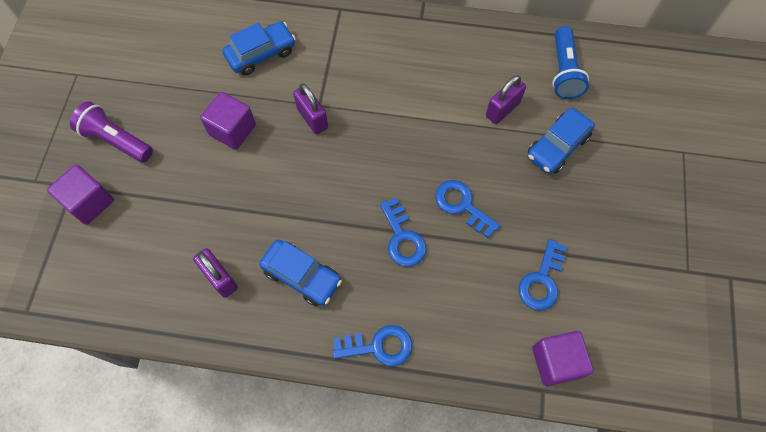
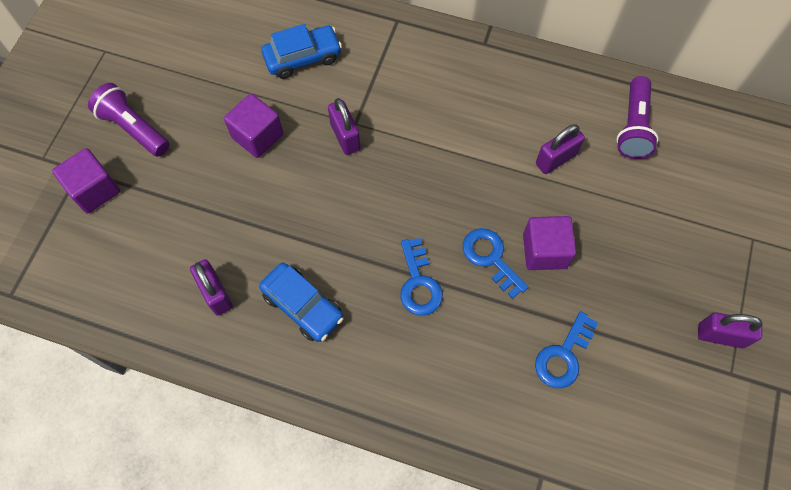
camera: 10 degrees right, 0 degrees up
(379, 346) = (371, 396): blue key -> none
(556, 362) = (562, 448): purple cube -> purple cube (544, 251)
(557, 146) = (610, 210): blue car -> none
(563, 71) = (633, 127): blue flashlight -> purple flashlight
(672, 240) = (720, 335): none -> purple padlock

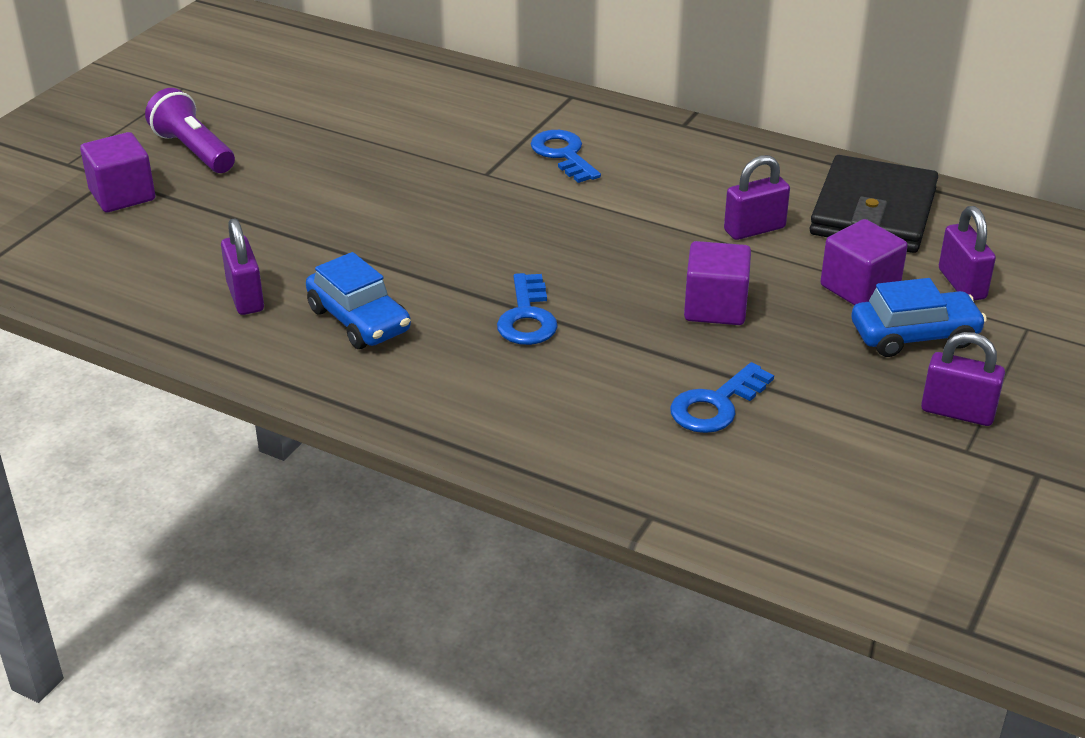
camera: 10 degrees right, 30 degrees down
(257, 136) = (352, 172): purple cube -> purple cube (859, 288)
(303, 57) = (435, 115): blue car -> blue car (914, 336)
(345, 137) = (469, 183): purple padlock -> purple padlock (962, 284)
(490, 258) = (636, 306): blue key -> blue key (563, 154)
(633, 127) = (873, 212): purple flashlight -> black wallet

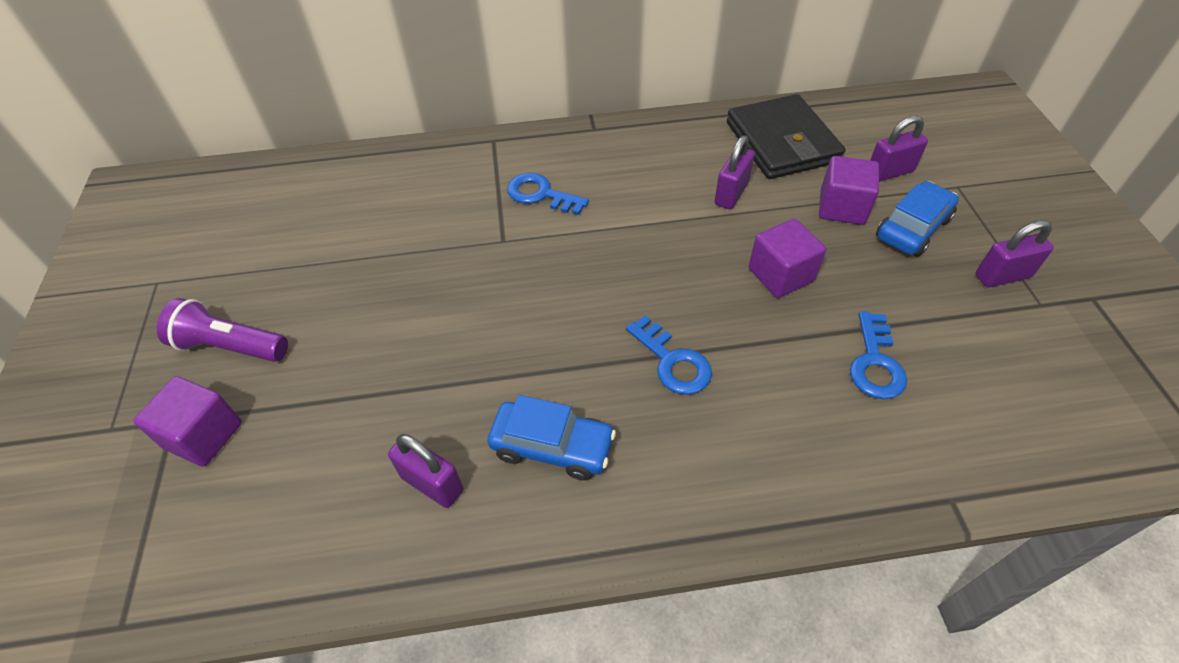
camera: 35 degrees left, 15 degrees up
(962, 284) = (889, 172): purple padlock -> purple padlock turned 60 degrees counterclockwise

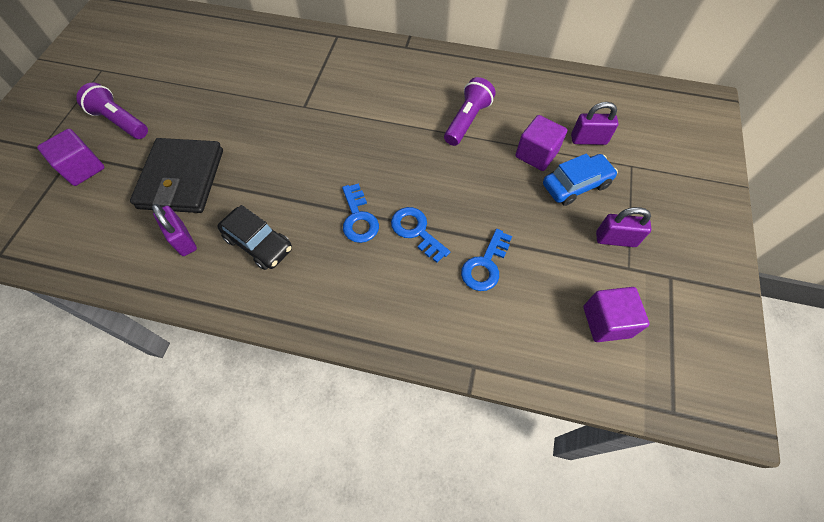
camera: 20 degrees right, 10 degrees up
(541, 194) = (344, 83): blue key -> blue key (416, 231)
(552, 446) = (259, 243): blue car -> black car
(731, 194) = (467, 120): purple padlock -> purple flashlight
(780, 275) = (463, 187): purple cube -> purple cube (606, 321)
(782, 142) = (526, 94): black wallet -> black wallet (181, 179)

